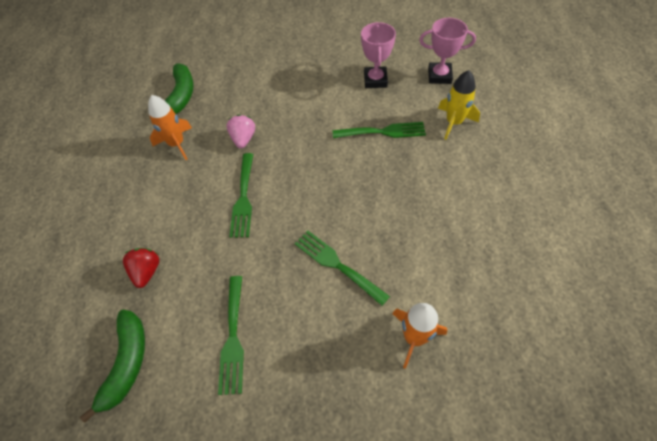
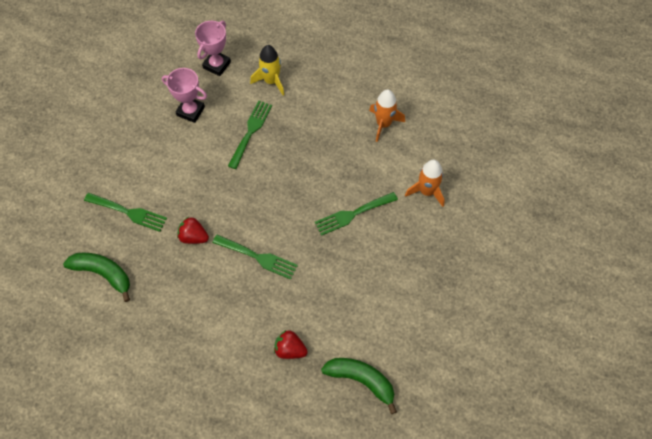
camera: 70 degrees left, 5 degrees up
(177, 144) = (165, 293): orange rocket -> orange rocket (383, 124)
(233, 338) = (376, 302): green fork -> green fork (129, 212)
(243, 139) = (193, 237): pink strawberry -> red strawberry

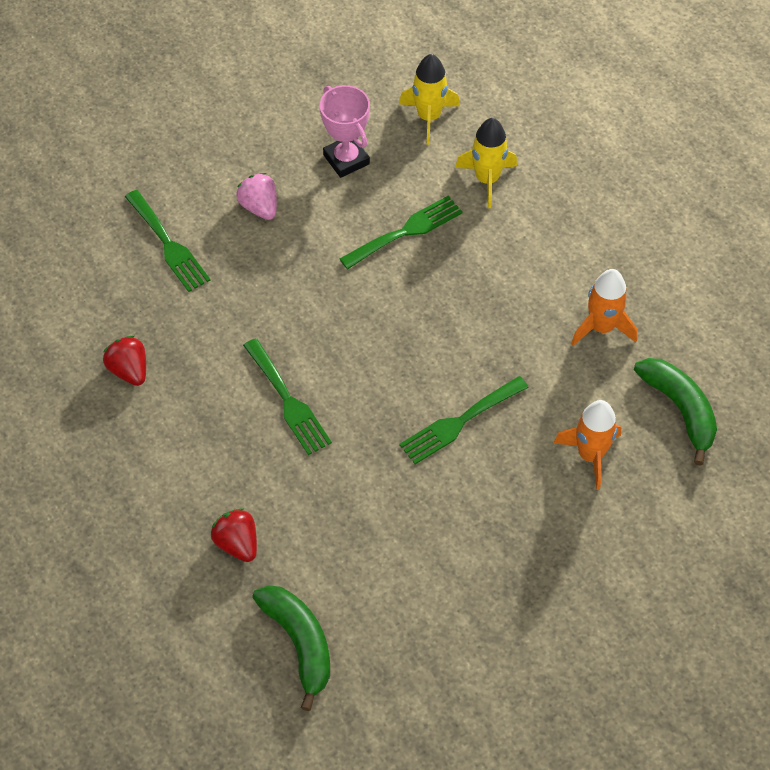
camera: 35 degrees right, 5 degrees down
(103, 274) = (80, 302): green banana -> green banana (680, 409)
(163, 163) = (259, 207): none -> pink strawberry
(193, 237) = (225, 324): red strawberry -> red strawberry (129, 370)
(217, 65) = (429, 117): pink trophy -> yellow rocket
(352, 214) = (459, 422): green fork -> green fork turned 45 degrees counterclockwise

